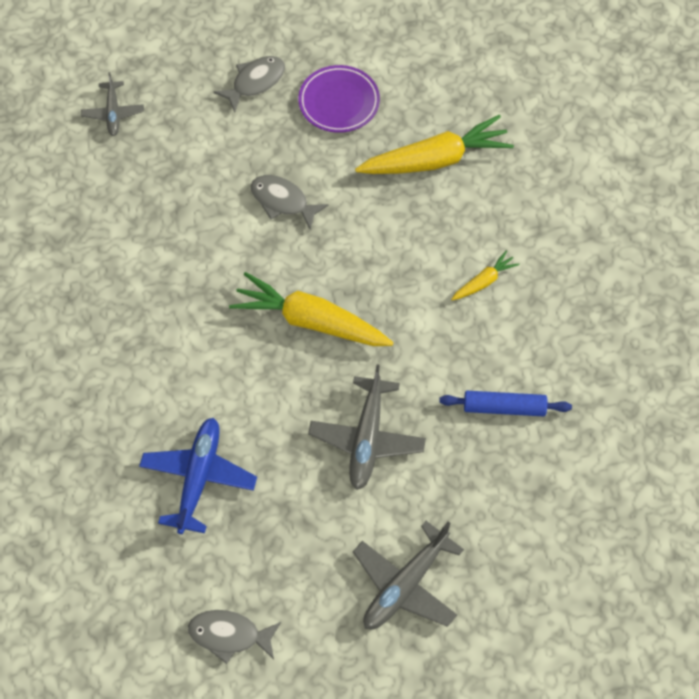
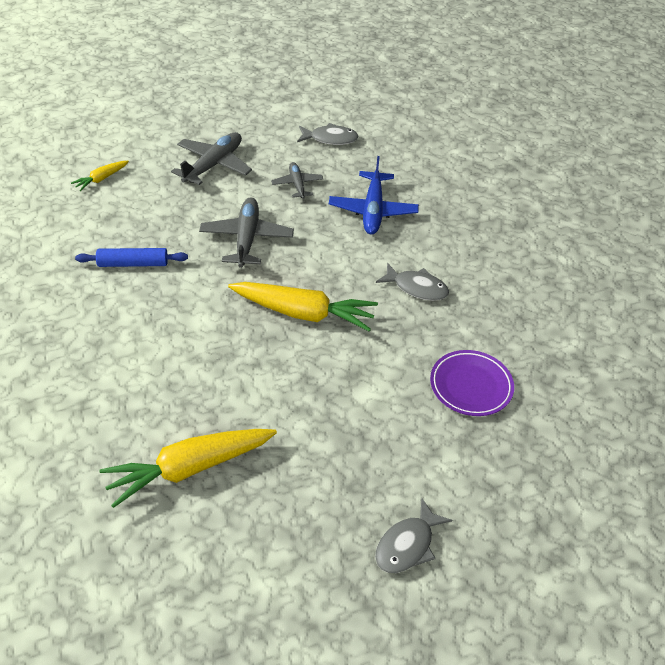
camera: 170 degrees right, 15 degrees down
(113, 113) = (555, 492): grey plane -> grey plane (297, 184)
(283, 201) = (348, 413): grey fish -> grey fish (416, 288)
(339, 102) = (304, 528): purple plate -> purple plate (471, 386)
(484, 281) = (143, 355): yellow carrot -> yellow carrot (101, 179)

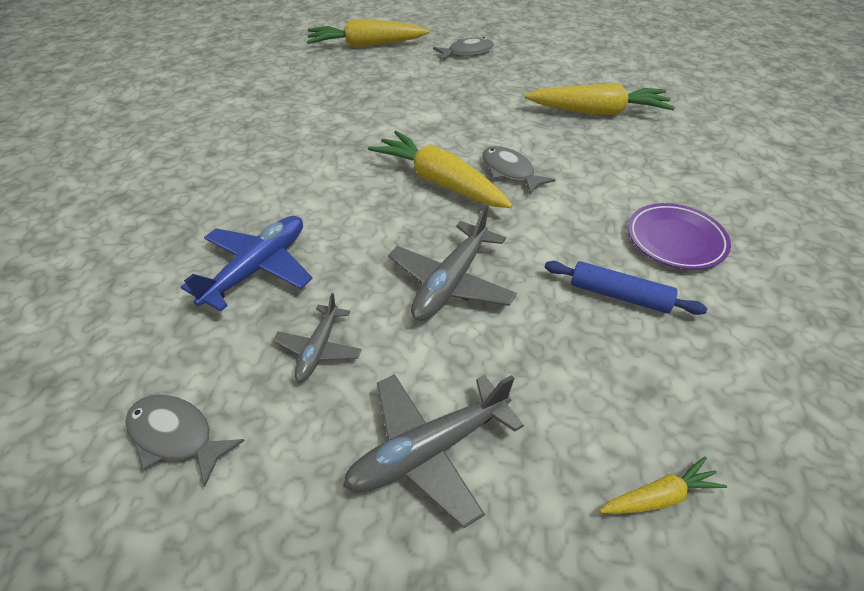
camera: 150 degrees left, 0 degrees up
(416, 288) = (307, 171): grey fish -> grey fish (510, 171)
(471, 386) = (345, 99): purple plate -> purple plate (675, 240)
(547, 505) = (366, 45): none -> yellow carrot

